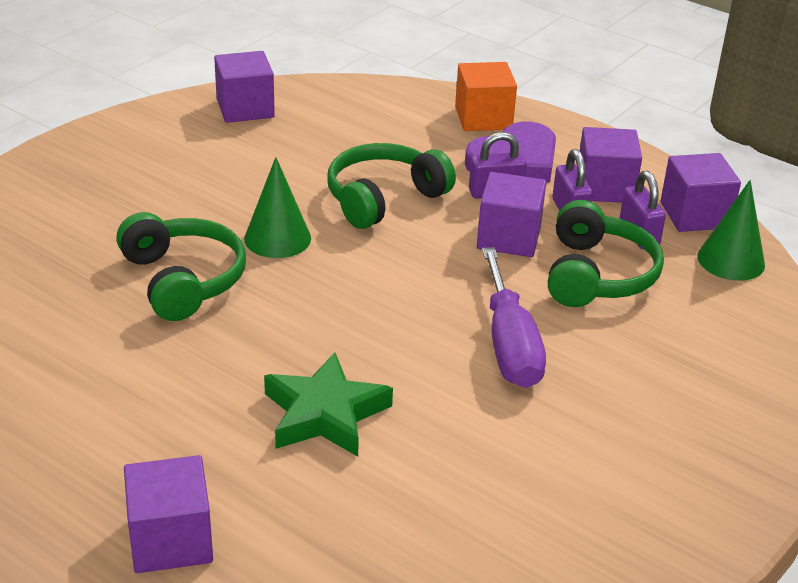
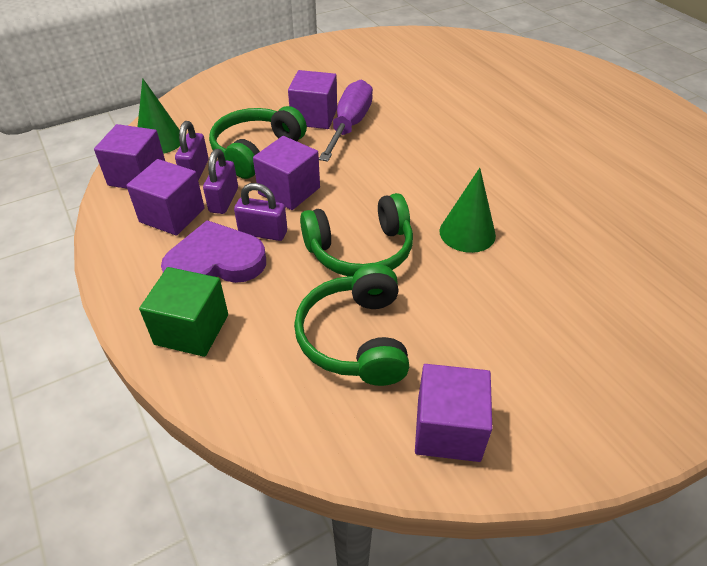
camera: 155 degrees left, 10 degrees up
(171, 540) = (568, 85): purple cube -> purple cube (314, 117)
(183, 280) = (550, 214): green headphones -> green headphones (355, 338)
(325, 414) = (476, 115): green star -> none
(483, 118) = (192, 329): orange cube -> green cube

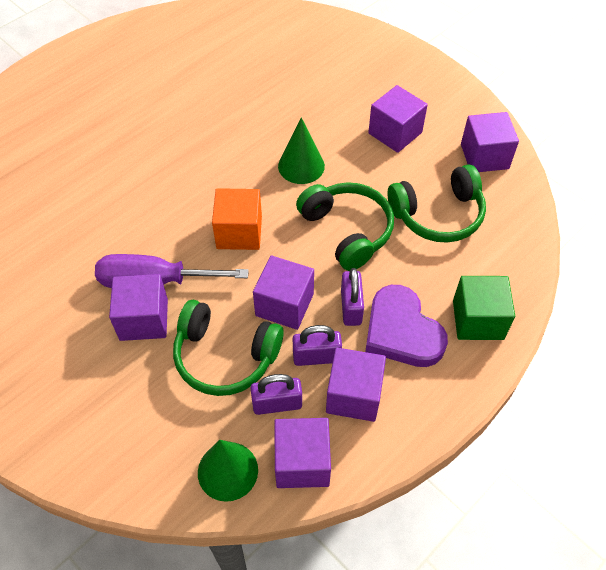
camera: 105 degrees left, 10 degrees up
(386, 176) = (239, 232): none -> orange cube
(512, 332) = (395, 133): none -> purple cube

